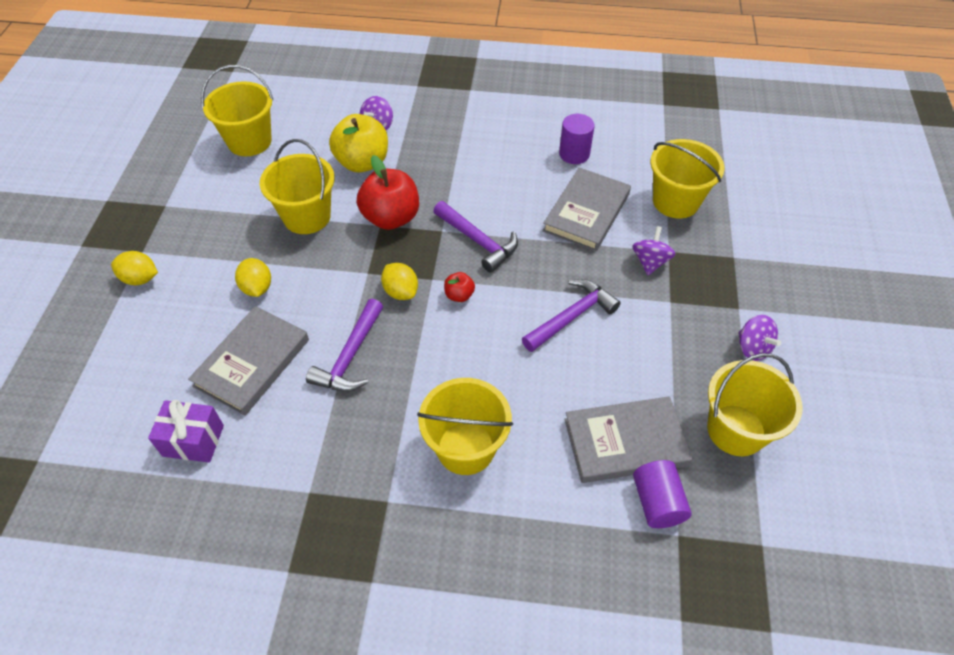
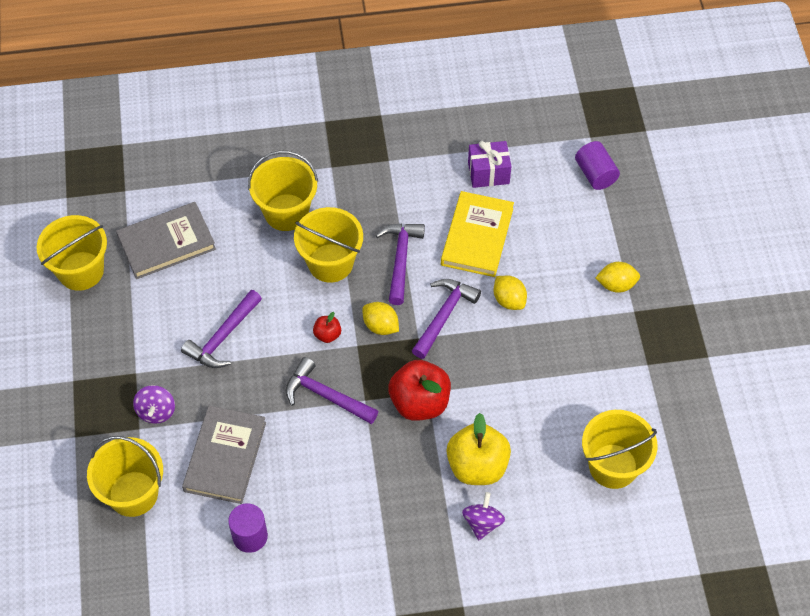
camera: 165 degrees right, 5 degrees up
(252, 363) = (477, 236): grey book -> yellow book
(307, 217) = (502, 384): yellow bucket -> yellow bucket (330, 263)
(331, 287) = (444, 316): none -> purple hammer
(657, 502) = (140, 207): purple cylinder -> purple cylinder (595, 174)
(752, 348) = (63, 344): purple spinning top -> none

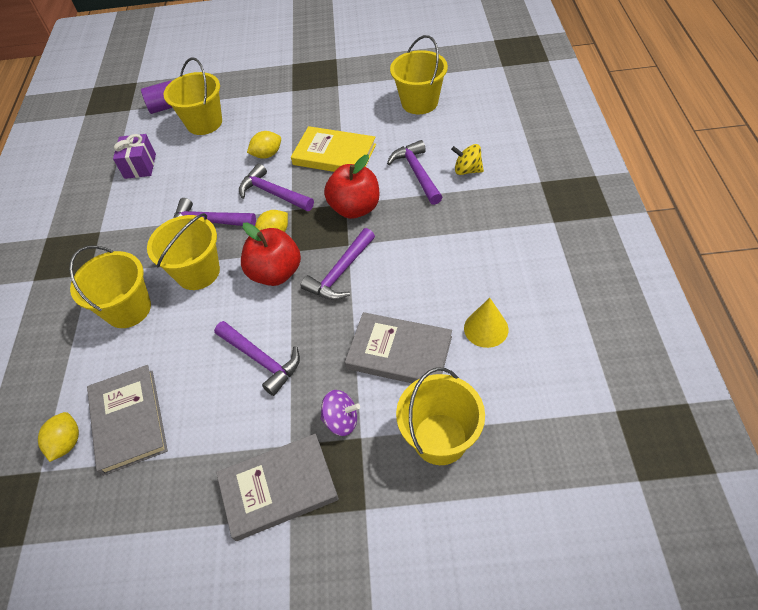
camera: 80 degrees left, 5 degrees down
(81, 271) = (138, 517): yellow bucket -> yellow bucket (204, 123)
(97, 369) = (278, 488): none -> grey book
(250, 536) = (486, 328): purple cylinder -> yellow cone
(327, 335) = (276, 273): red apple -> red apple, size x2.14
(477, 236) = (201, 173): yellow book -> yellow book (334, 155)
(477, 466) = (417, 173): yellow apple -> purple hammer
(482, 523) = (467, 170): purple spinning top -> yellow spinning top
(616, 285) = (267, 98): yellow lemon -> yellow lemon (67, 443)

